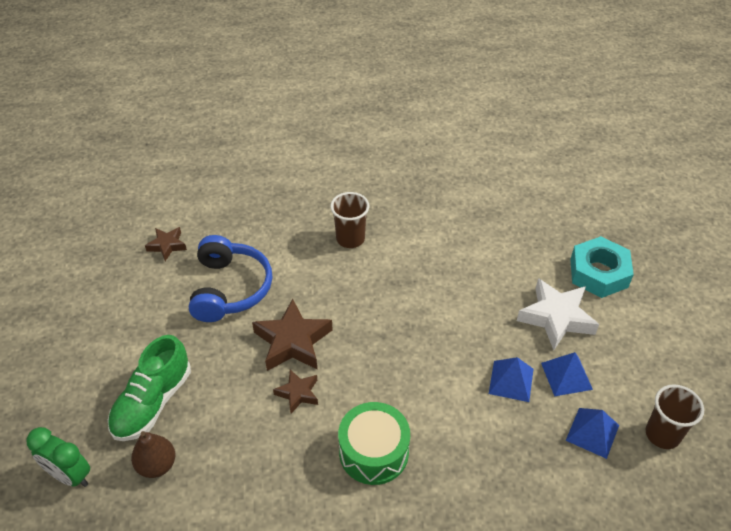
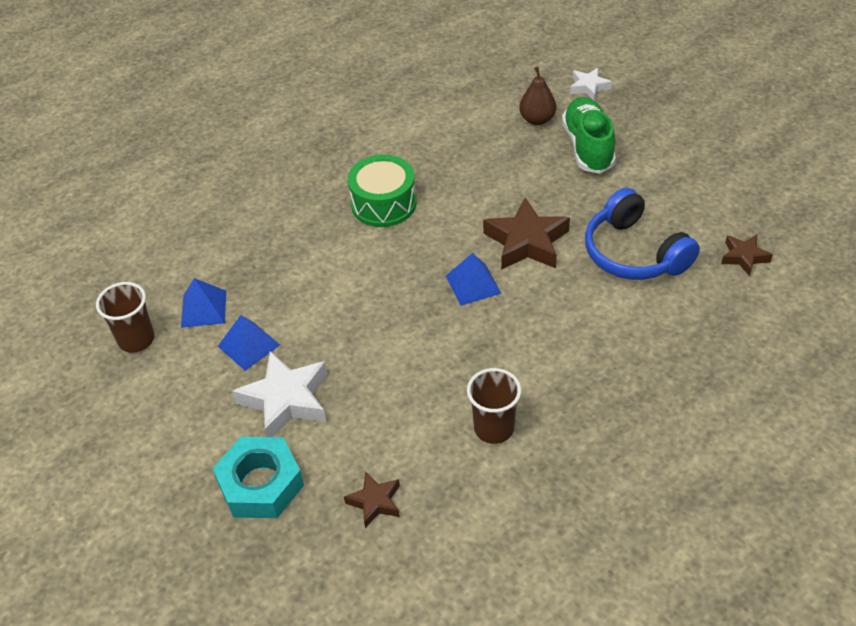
camera: 150 degrees right, 0 degrees up
(70, 475) = (588, 87): green clock -> white star
(298, 393) = (481, 209): brown star -> brown star (375, 502)
(350, 239) = (573, 368): brown cup -> brown cup (494, 428)
(511, 381) = (300, 313): blue pyramid -> blue pyramid (473, 284)

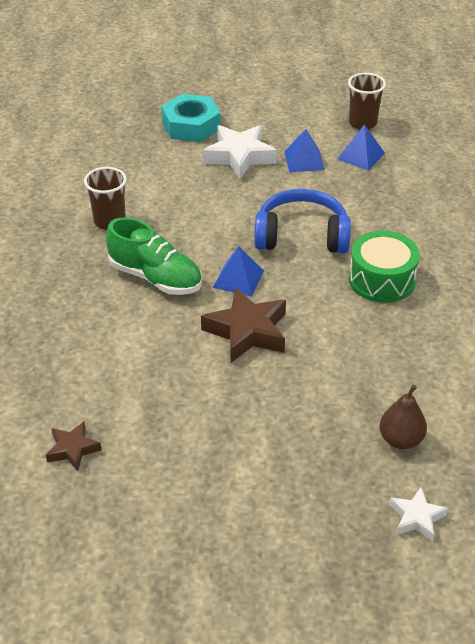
camera: 125 degrees right, 5 degrees down
(375, 502) = (125, 156): brown star -> none
(588, 147) = (321, 448): green shoe -> green shoe (155, 278)
(634, 253) = (161, 384): blue headphones -> blue headphones (301, 236)

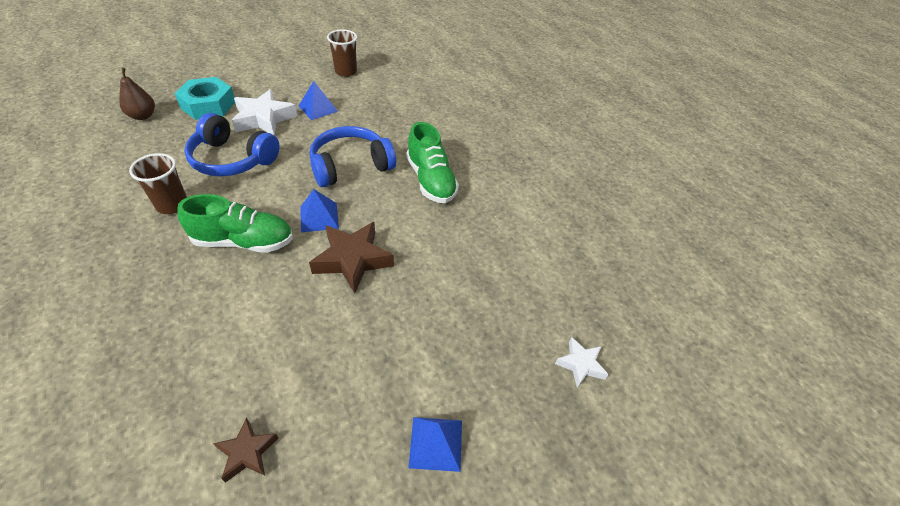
camera: 35 degrees left, 5 degrees up
(185, 192) = (232, 159): none -> blue headphones
(361, 156) = (358, 94): blue pyramid -> blue pyramid (436, 443)
(381, 280) = (431, 180): green drum -> green shoe
(400, 440) = (526, 302): brown pear -> brown pear (143, 116)

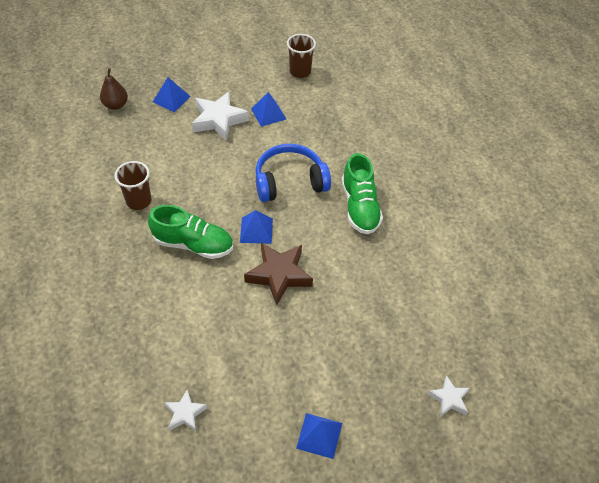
camera: 15 degrees right, 5 degrees up
(208, 105) = (171, 99): turquoise nut -> blue pyramid
(232, 159) = (189, 161): blue headphones -> none
(247, 452) = (185, 413): brown star -> white star

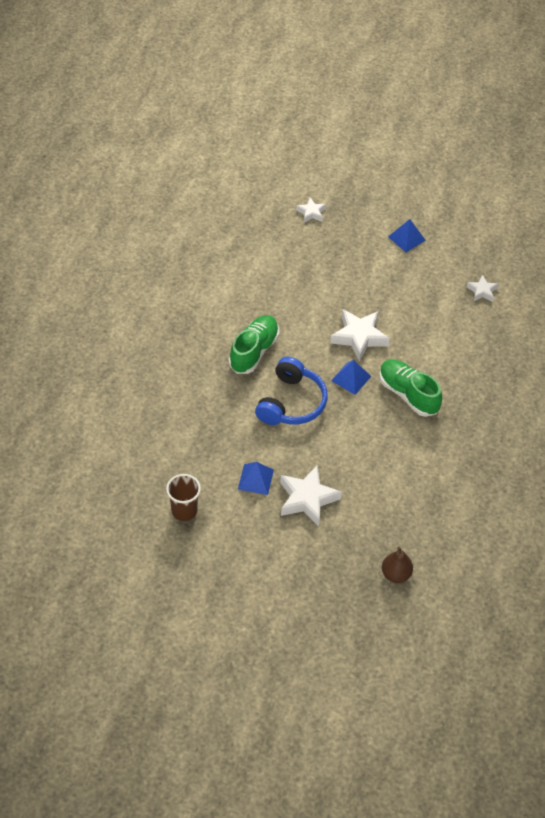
camera: 145 degrees left, 0 degrees up
(139, 201) = (430, 455): brown cup -> none
(171, 99) = (336, 550): blue pyramid -> none
(279, 275) = (359, 337): brown star -> white star
(290, 181) = (291, 403): blue headphones -> blue headphones turned 90 degrees counterclockwise

